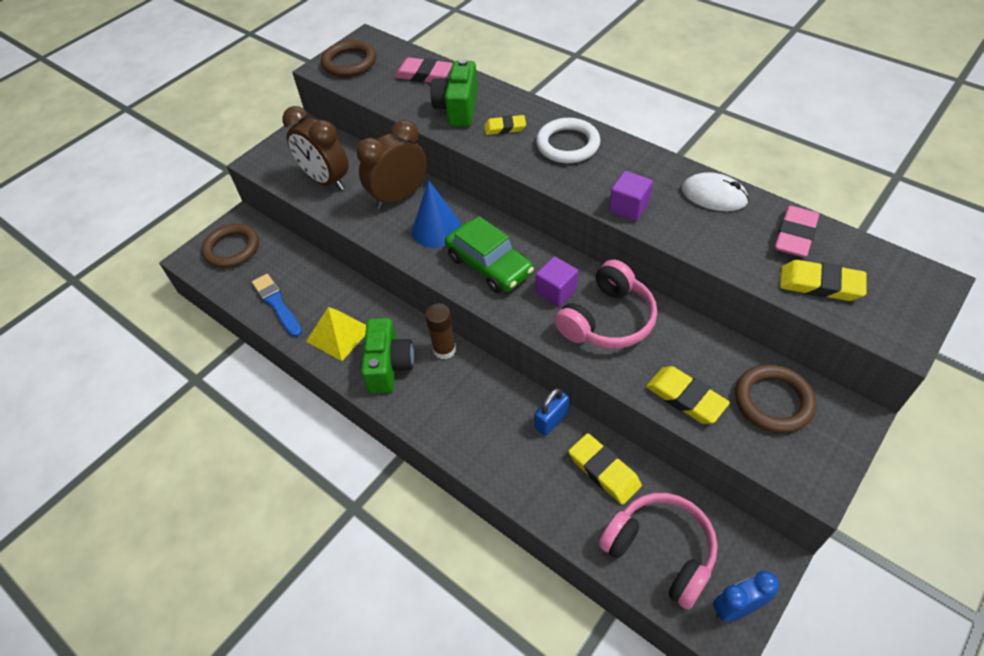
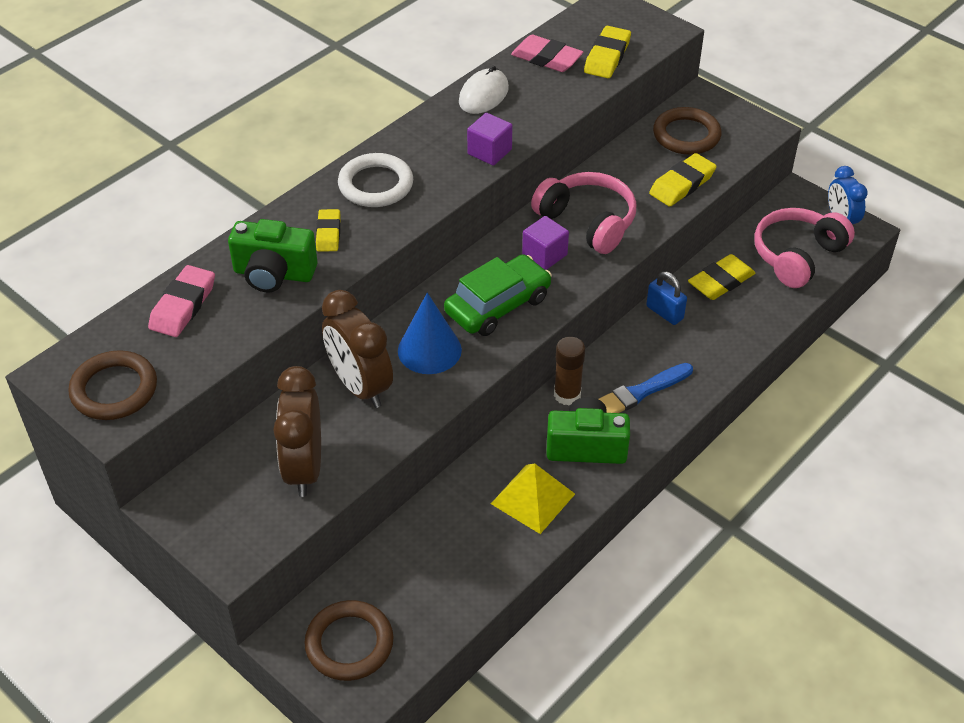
camera: 90 degrees left, 5 degrees down
(277, 304) = (471, 572): blue brush -> blue brush (641, 392)
(326, 180) = (304, 468): brown clock -> brown clock turned 135 degrees clockwise

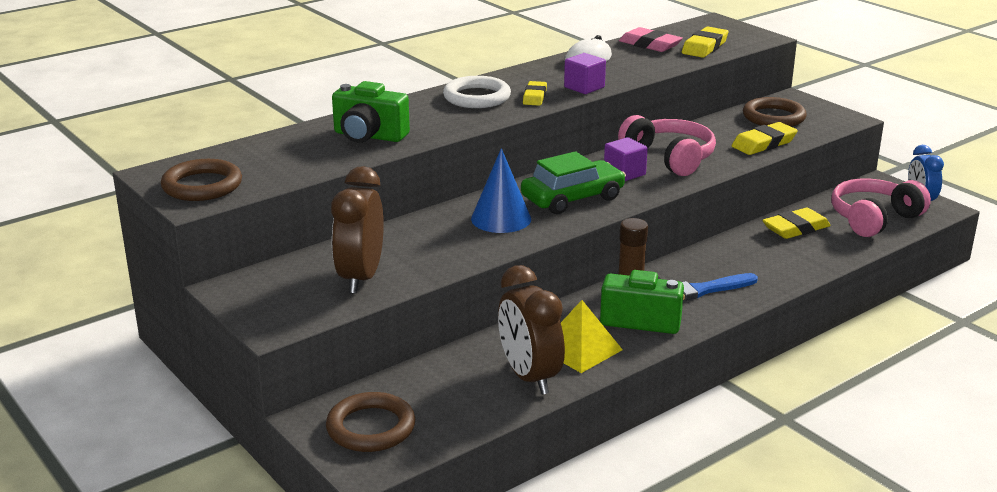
camera: 10 degrees right, 20 degrees down
(183, 306) = (282, 147): pink eraser -> none
(328, 233) = (425, 119): yellow eraser -> yellow eraser (535, 97)
(360, 386) = (429, 234): brown clock -> brown clock (529, 377)
(664, 312) = (737, 243): blue padlock -> none

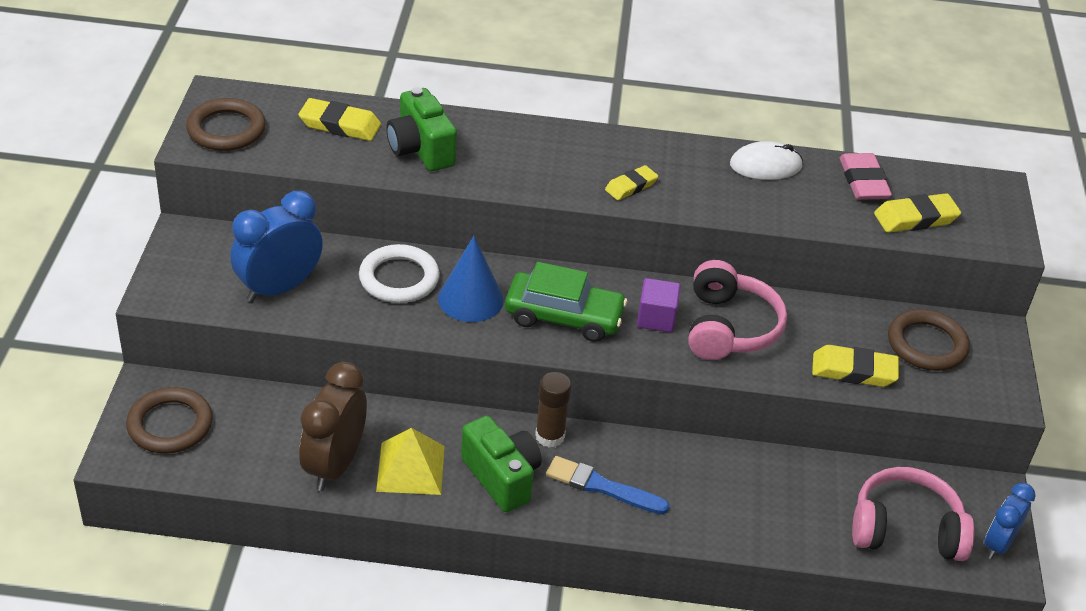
camera: 40 degrees right, 15 degrees up
(360, 278) = (279, 288): brown clock -> blue clock
(477, 97) = (580, 155): white ring -> white ring (399, 278)
(584, 87) = (696, 201): purple cube -> none
(795, 228) = (805, 483): yellow eraser -> yellow eraser (340, 125)

